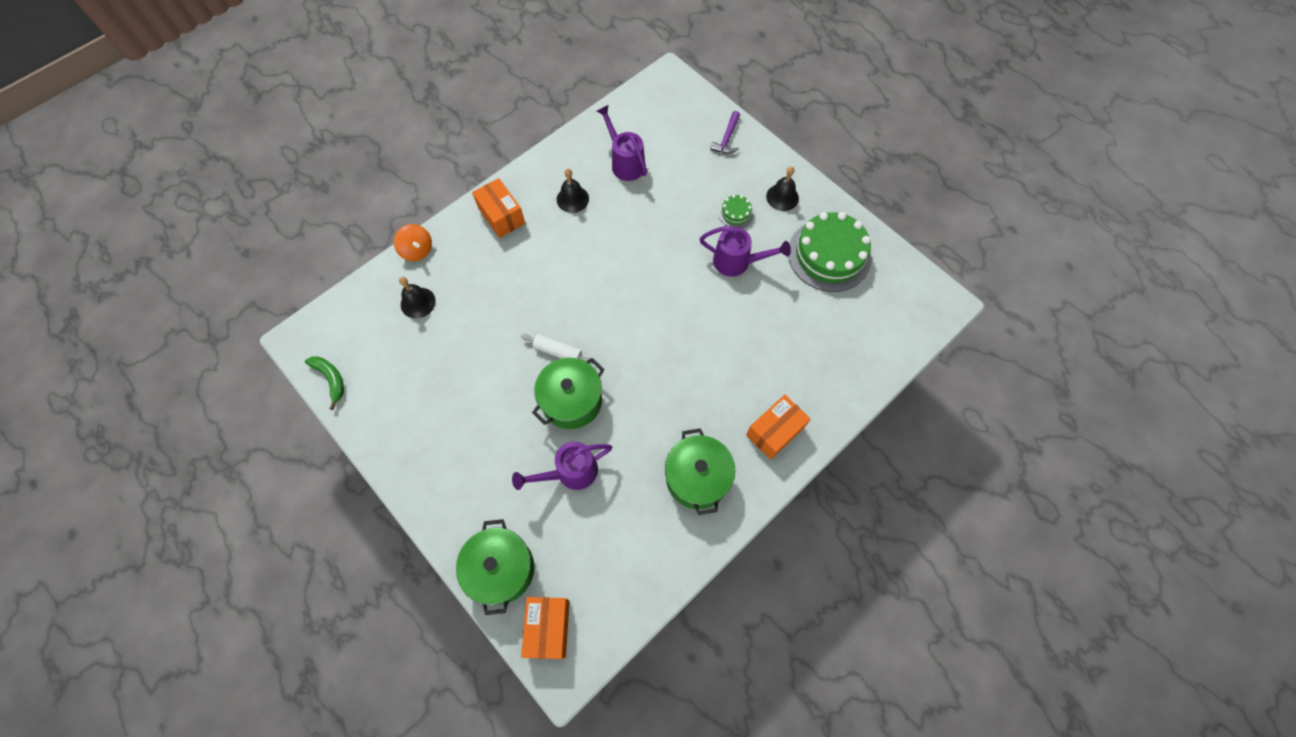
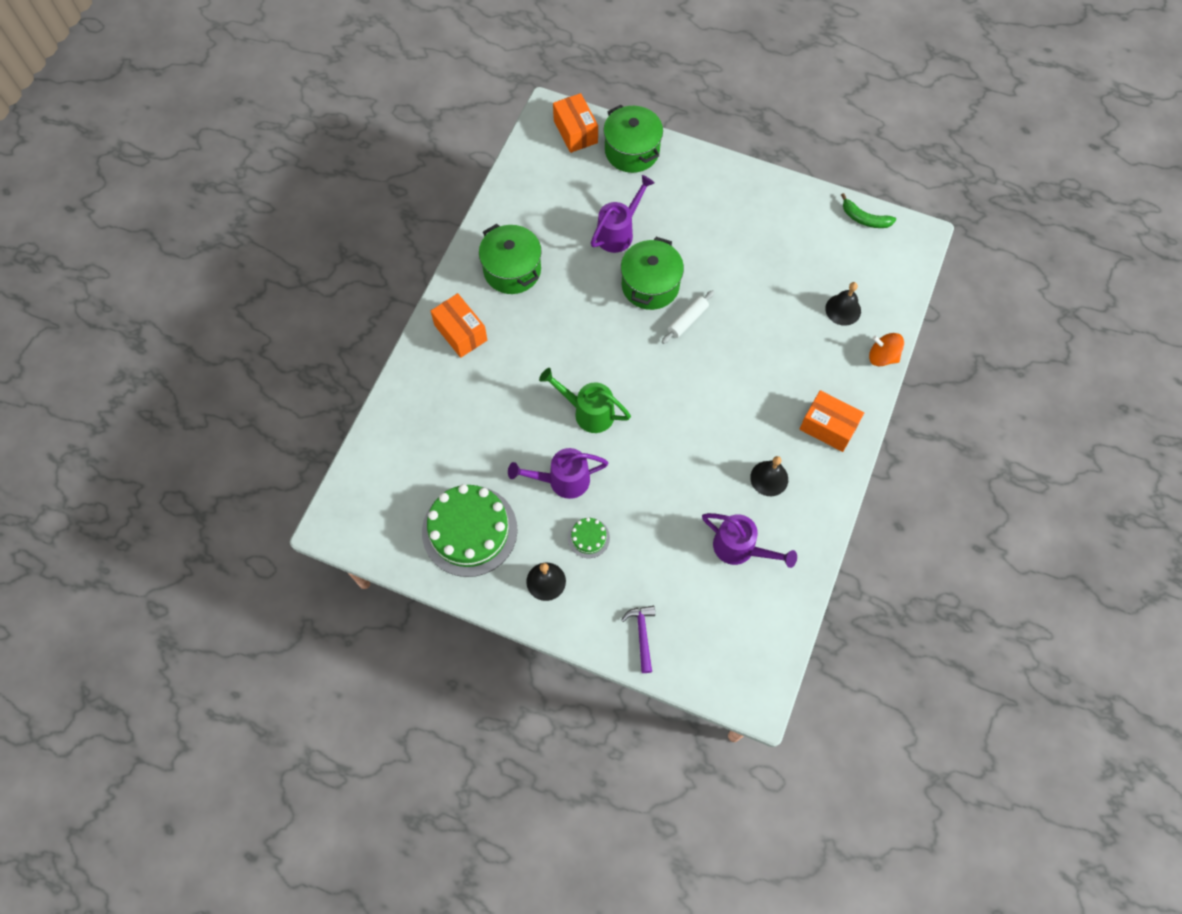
camera: 155 degrees right, 0 degrees up
(558, 352) = (687, 320): white rolling pin -> white rolling pin turned 45 degrees counterclockwise
(689, 307) = (588, 412): none -> green watering can
(774, 431) = (461, 332): orange box -> orange box turned 60 degrees counterclockwise

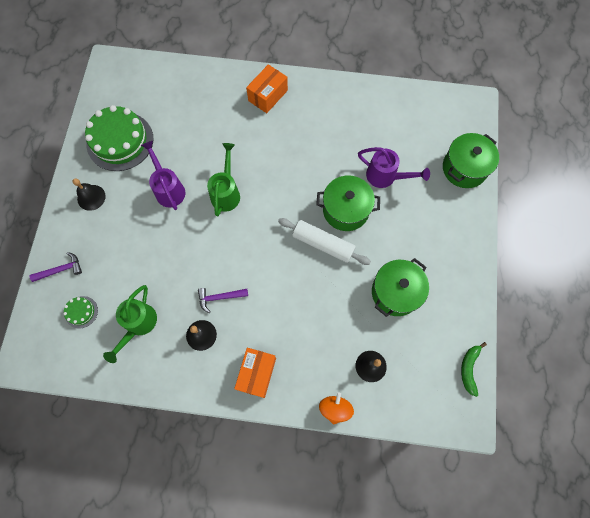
camera: 75 degrees right, 5 degrees up
(512, 270) = (328, 114): green pot -> green pot (395, 292)
(575, 132) = (466, 125): orange box -> none
(588, 538) = (128, 217): green cake -> green cake (81, 312)
(687, 320) = (323, 244): white rolling pin -> white rolling pin, size x1.58
(727, 448) = (220, 297): none -> purple hammer
(740, 548) = (138, 324): purple watering can -> green watering can

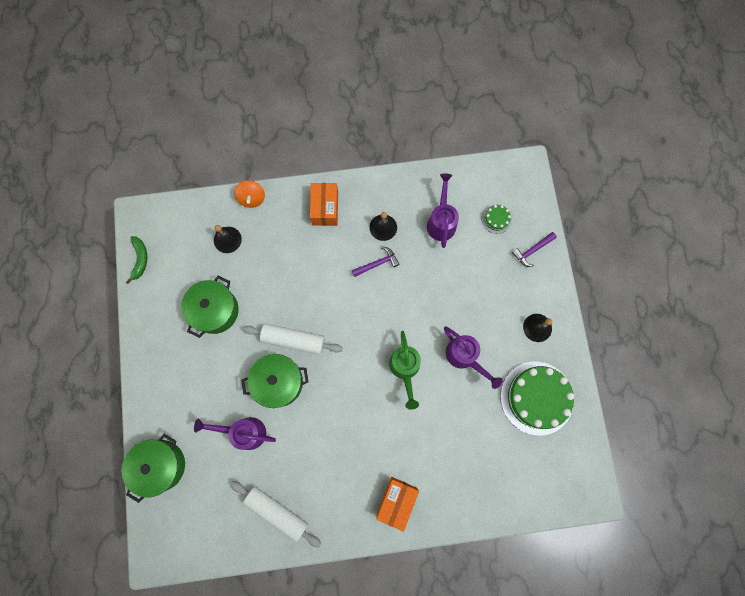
camera: 165 degrees right, 5 degrees up
(138, 324) = (441, 222): green watering can -> purple watering can
(368, 111) = (277, 512): none -> white rolling pin

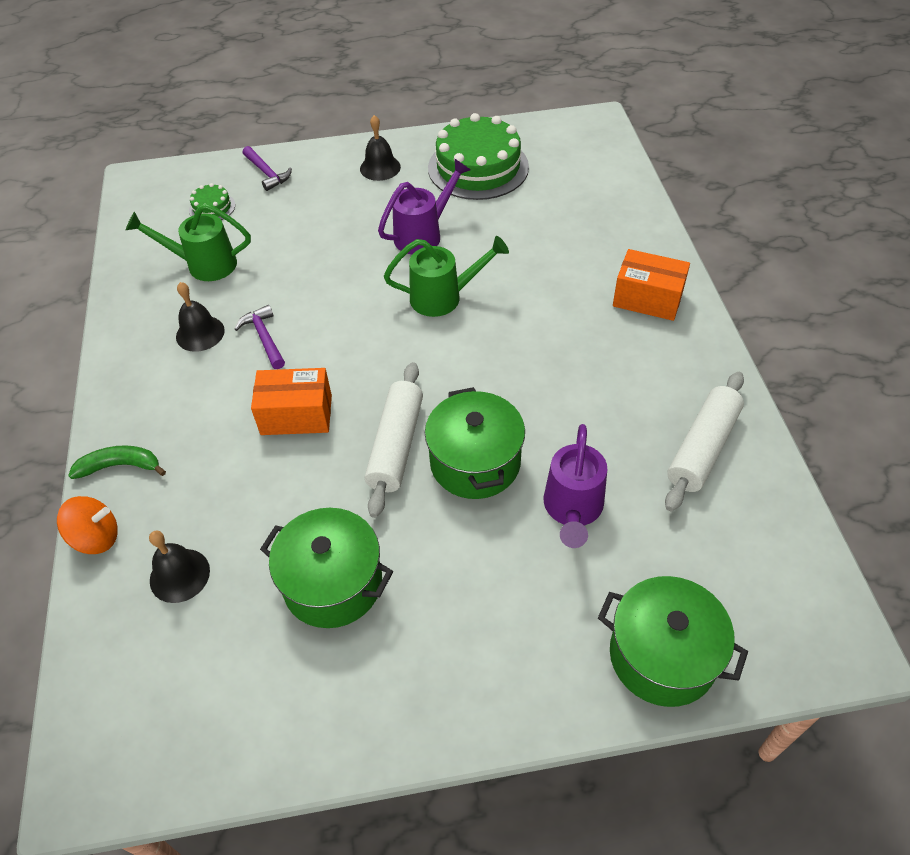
camera: 90 degrees left, 25 degrees down
(140, 259) = (196, 762): green banana -> green banana (120, 466)
(325, 208) = (147, 415): orange box -> orange box (296, 415)
(441, 222) = (204, 265): purple watering can -> green watering can

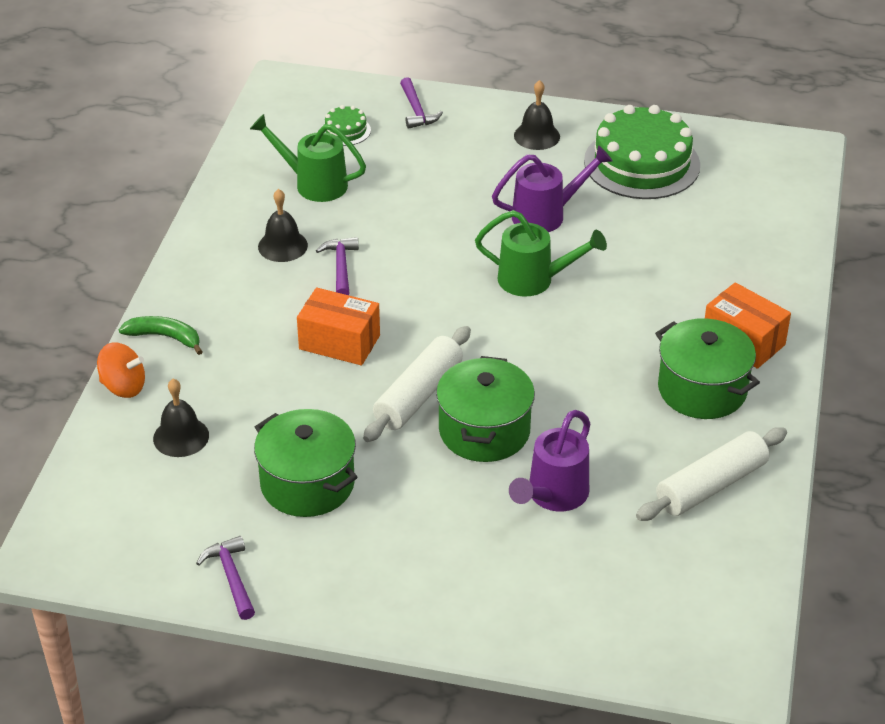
camera: 20 degrees right, 10 degrees down
(301, 731) = (231, 577): none -> purple hammer
(662, 656) = (566, 628): green pot -> green pot (702, 389)

